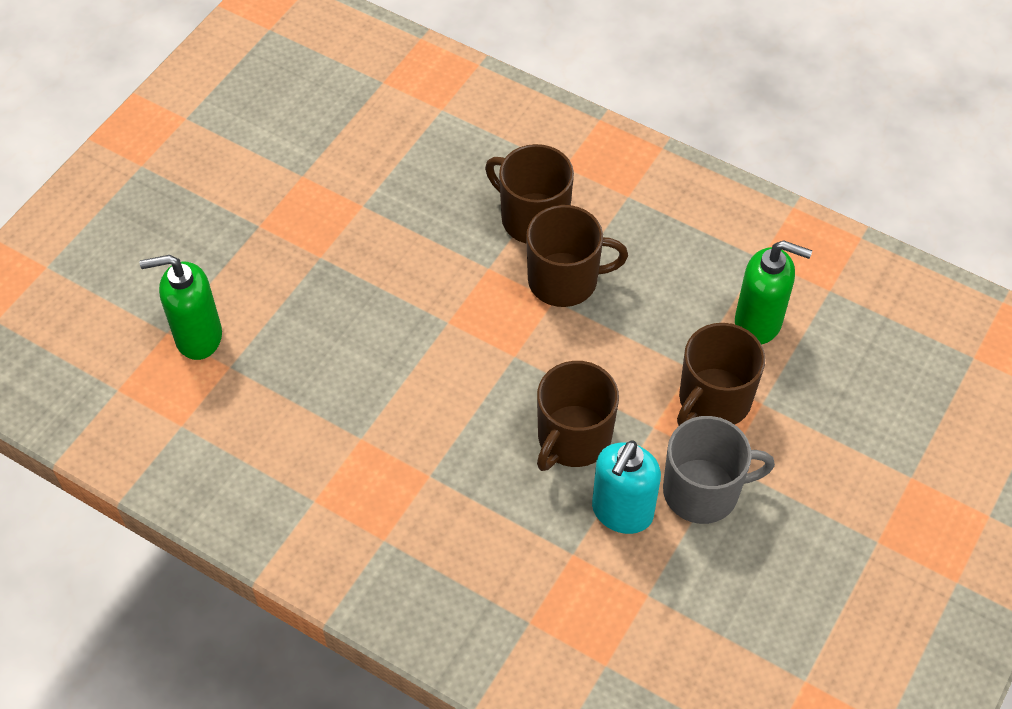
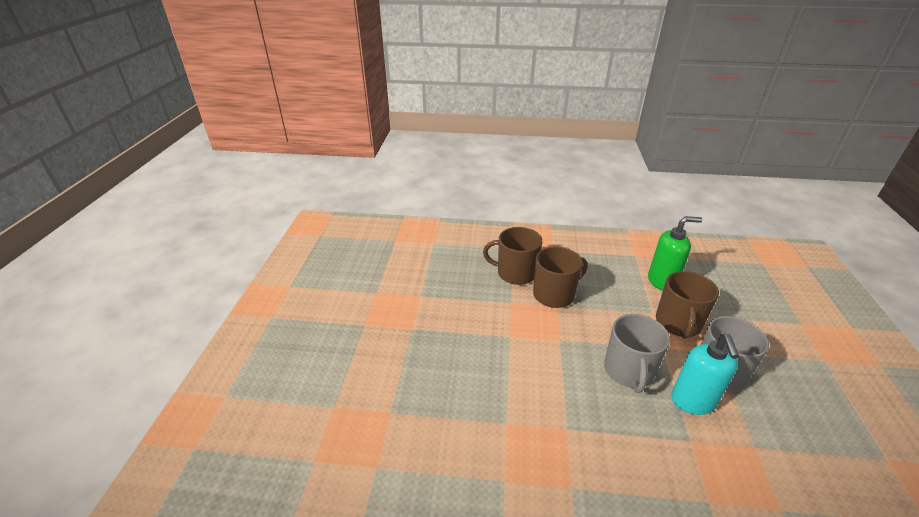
camera: 25 degrees left, 20 degrees down
(198, 337) = (358, 401): green soap dispenser -> none
(573, 438) = (628, 371): brown mug -> grey mug

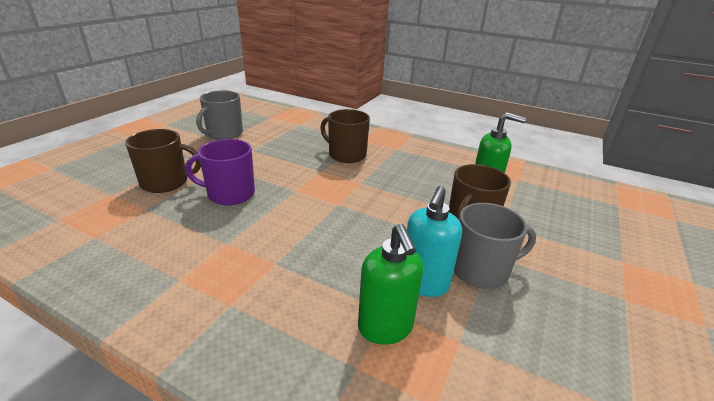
camera: 20 degrees right, 5 degrees down
(454, 362) = (230, 194): none -> purple mug
(554, 294) = (366, 175): brown mug -> brown mug (166, 182)
(628, 371) = (380, 242): grey mug -> grey mug (224, 133)
(699, 457) = (385, 328): none -> green soap dispenser

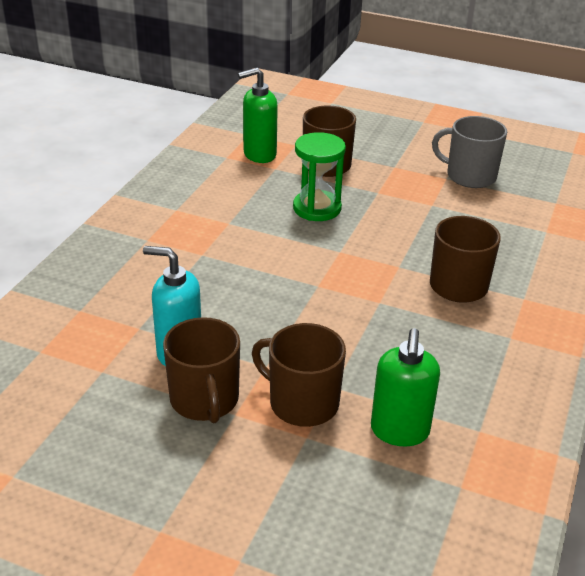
camera: 85 degrees right, 5 degrees up
(230, 194) = (317, 208): purple mug -> green hourglass
(385, 328) = (120, 325): green soap dispenser -> green soap dispenser (259, 155)
(481, 270) = (204, 400): grey mug -> brown mug

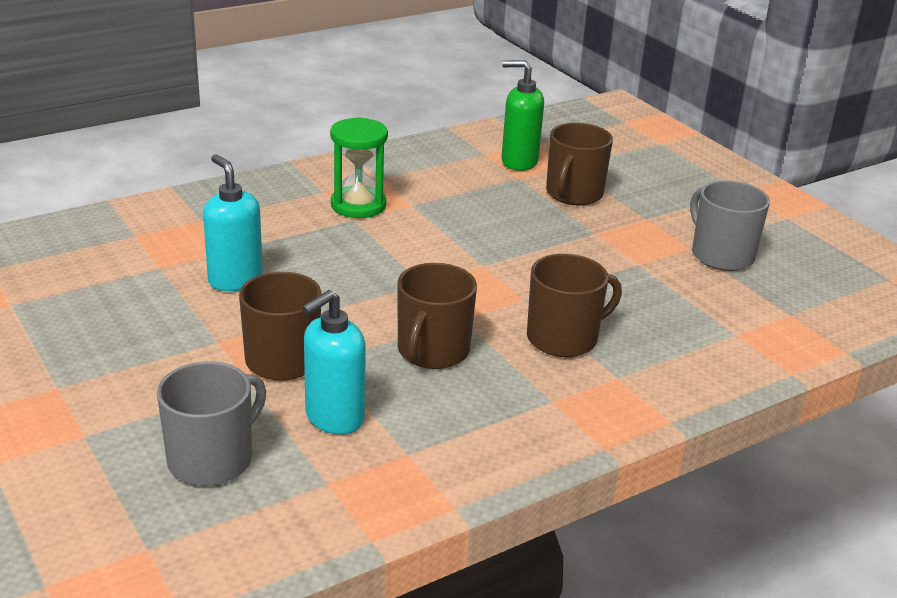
camera: 35 degrees right, 5 degrees down
(204, 400) = (208, 321): brown mug -> brown mug (432, 351)
(317, 208) = (512, 223): green hourglass -> green hourglass (358, 205)
(362, 518) = (212, 459): none -> grey mug
(399, 431) = (334, 418): green soap dispenser -> turquoise soap dispenser

